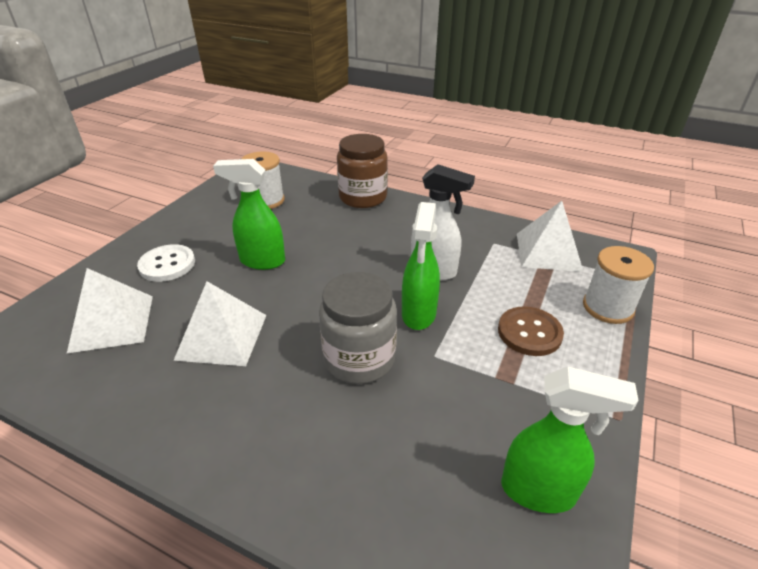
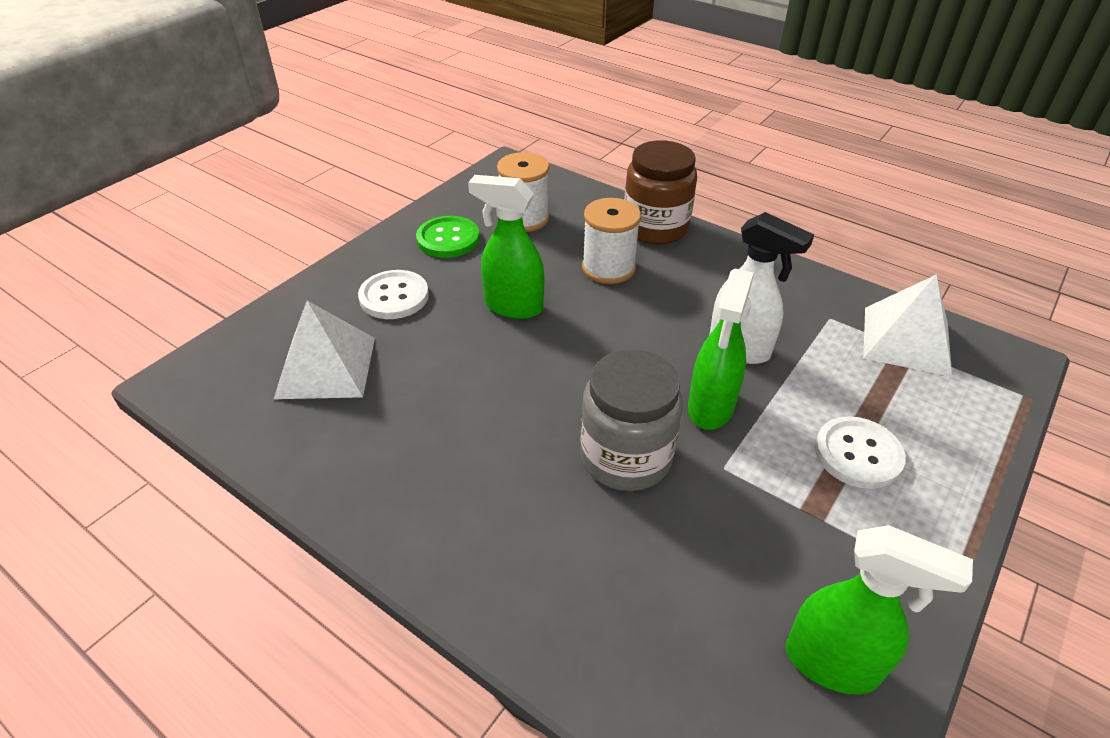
camera: 10 degrees right, 5 degrees up
(208, 220) = (448, 239): none -> green button
(222, 336) = (457, 403): white pyramid -> none
(529, 332) = (858, 454): brown button -> white button
(608, 307) = (977, 434): white spool -> white spool (608, 268)

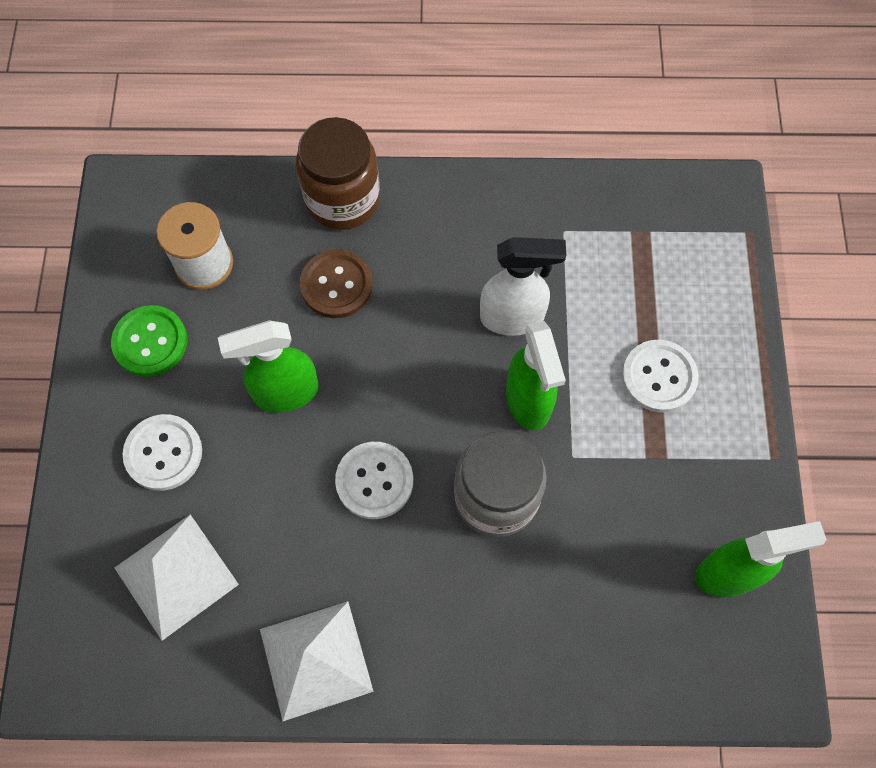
camera: 35 degrees left, 25 degrees up
(530, 391) = (374, 481): none -> white button
(608, 268) = (336, 285): white spool -> brown button
(906, 340) = (636, 221): white pyramid -> white pyramid (316, 660)

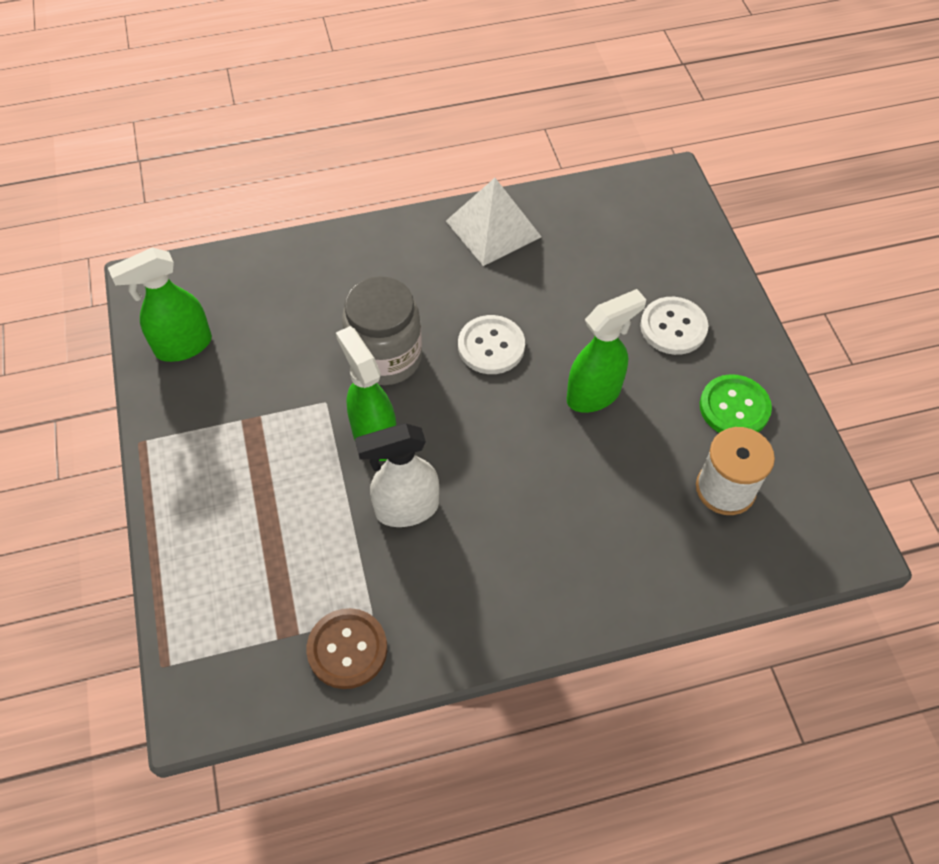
camera: 165 degrees right, 10 degrees down
(176, 576) = (618, 253): white pyramid -> none
(336, 285) = (588, 499): brown button -> brown button (347, 649)
(342, 199) = (619, 591): brown jar -> none
(659, 377) = (254, 487): white button -> none

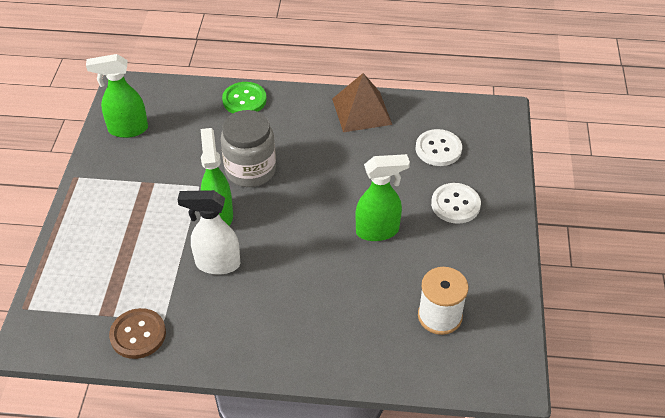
camera: 20 degrees right, 10 degrees down
(491, 346) = (323, 182): white button -> white button (438, 149)
(493, 228) = (361, 111): white pyramid -> brown pyramid
(734, 407) = (473, 267): green button -> green button (244, 100)

